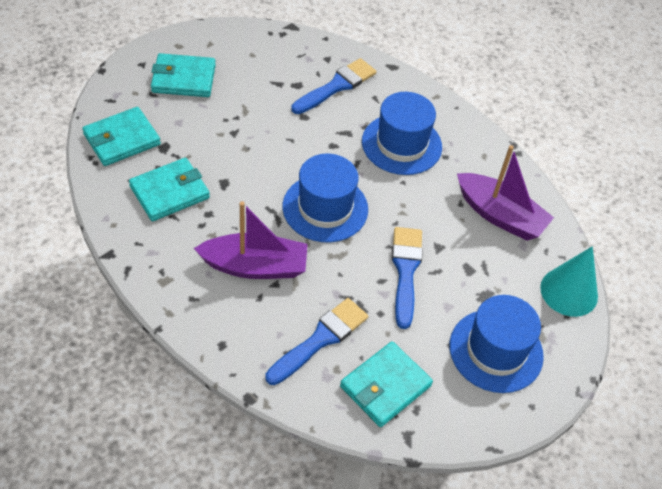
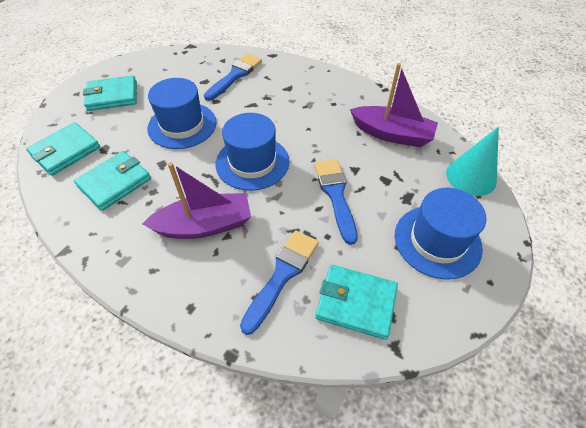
camera: 10 degrees left, 0 degrees up
(385, 386) = (356, 302): turquoise wallet -> turquoise wallet turned 75 degrees clockwise
(401, 144) = (297, 103): blue hat -> blue hat (182, 125)

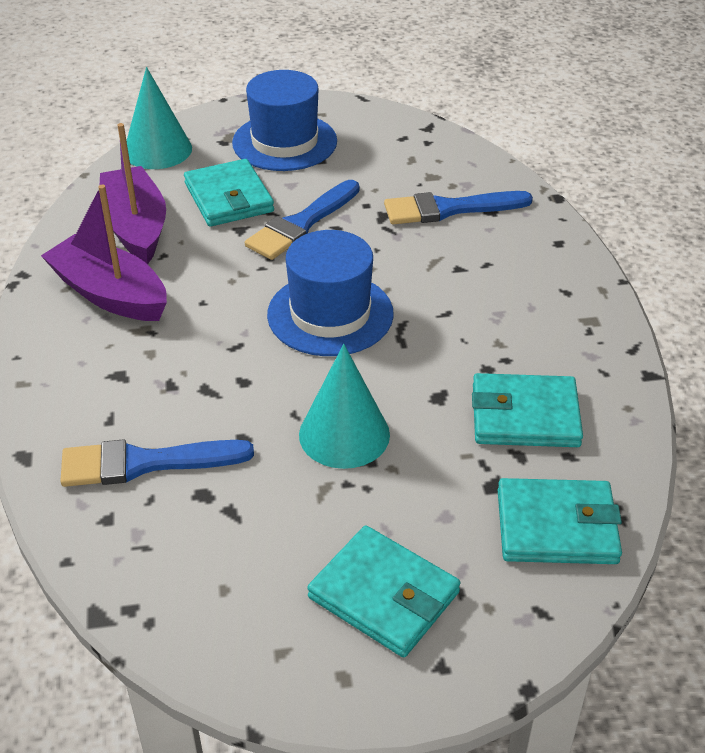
camera: 130 degrees left, 10 degrees down
(182, 125) = (344, 434): blue hat -> turquoise cone
(205, 225) = (469, 292): purple boat -> purple boat (110, 294)
(356, 302) = (416, 159): turquoise wallet -> turquoise wallet (228, 198)

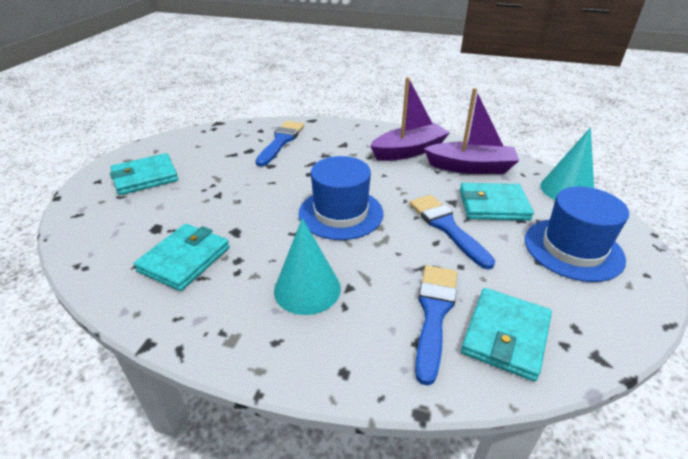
camera: 115 degrees right, 5 degrees down
(344, 434) = (243, 192): turquoise cone -> turquoise cone (307, 289)
(556, 526) = (106, 238): turquoise wallet -> turquoise wallet (505, 335)

